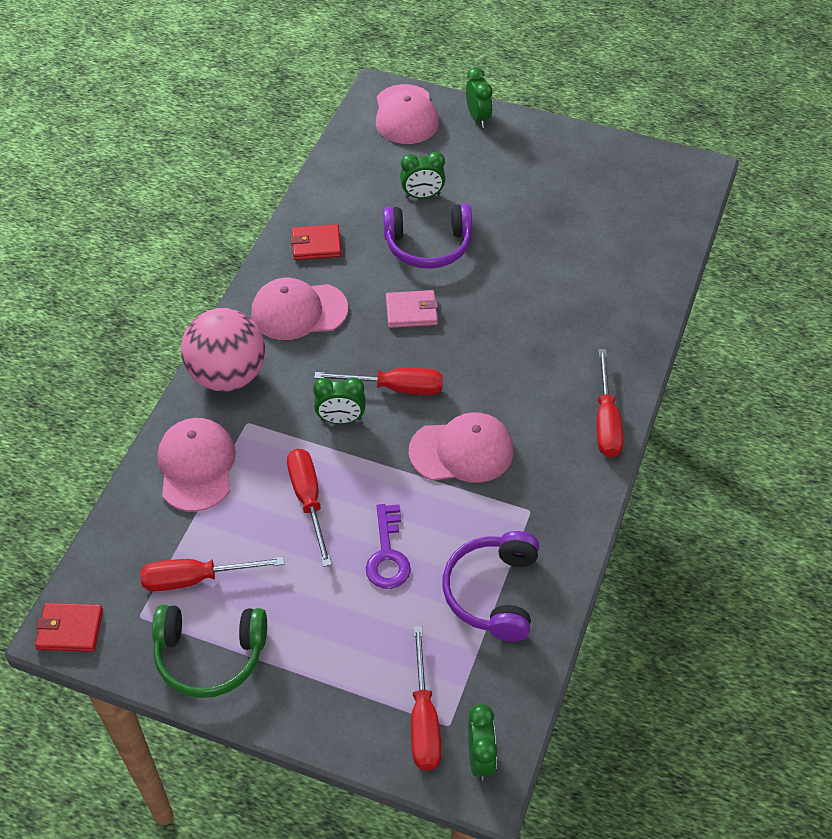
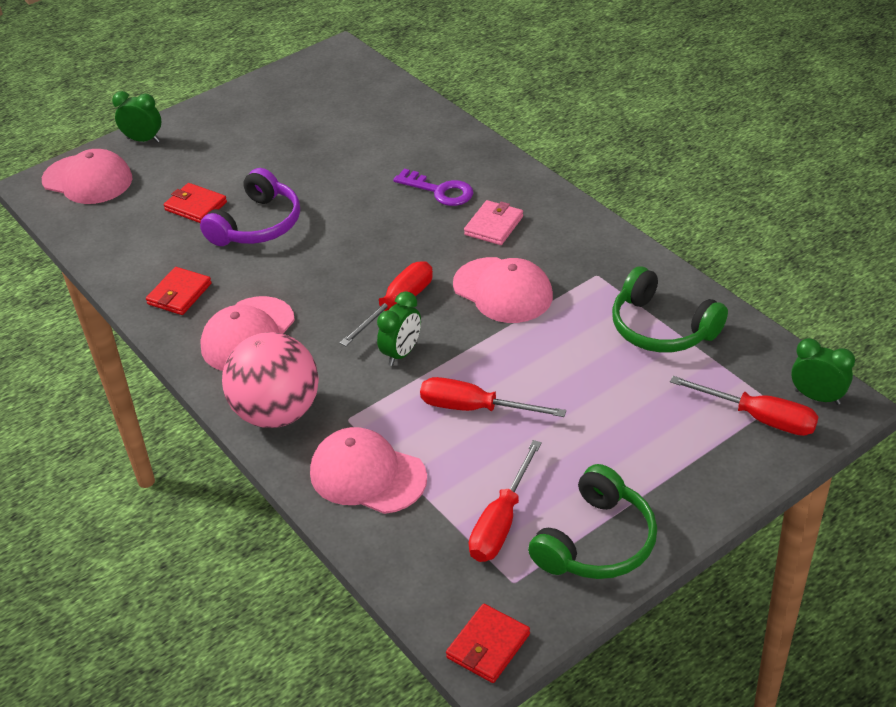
camera: 55 degrees left, 10 degrees down
(387, 554) = (575, 377): purple key -> purple key (440, 191)
(411, 311) = (322, 263): pink wallet -> pink wallet (494, 225)
(422, 195) = (196, 206): green clock -> red wallet
(462, 451) = (503, 290): pink cap -> pink cap turned 105 degrees clockwise
(492, 592) = (661, 328): purple headphones -> green headphones
(606, 421) = (543, 199): red screwdriver -> none

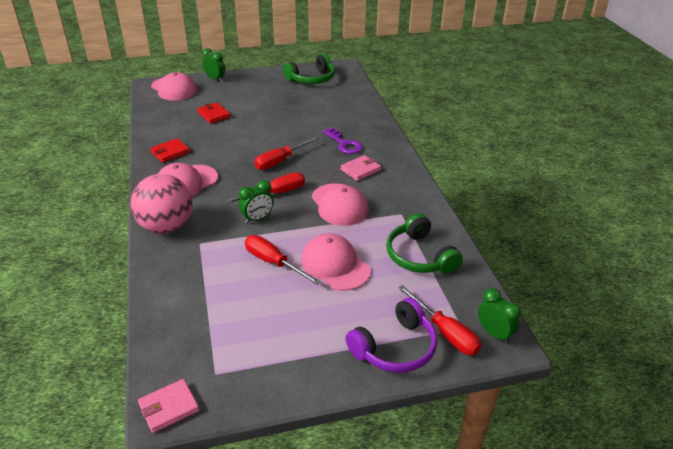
camera: 20 degrees right, 5 degrees down
(258, 225) = (236, 132): purple headphones -> purple headphones (395, 348)
(367, 475) = (185, 277): pink cap -> pink cap (335, 265)
(488, 646) = (169, 407): red wallet -> pink wallet
(501, 522) = (237, 334): red screwdriver -> red screwdriver (280, 161)
(597, 542) = (284, 370): green headphones -> green headphones (312, 79)

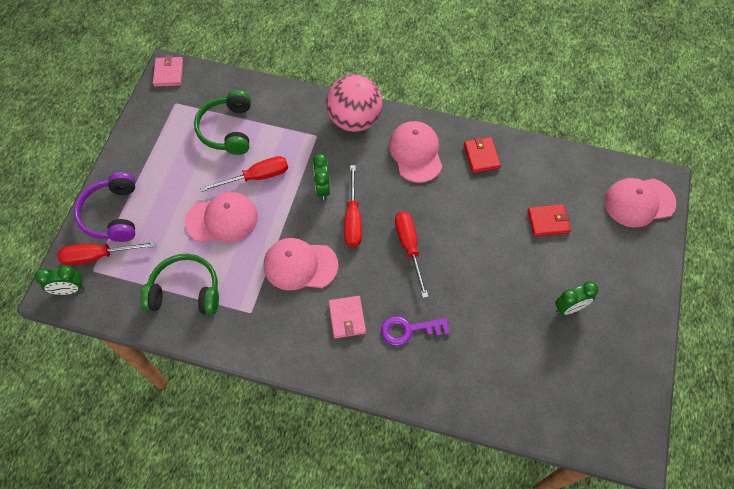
camera: 120 degrees right, 25 degrees up
(215, 79) = (652, 256): green clock -> green clock (569, 307)
(312, 79) = (605, 380): green headphones -> green headphones (227, 129)

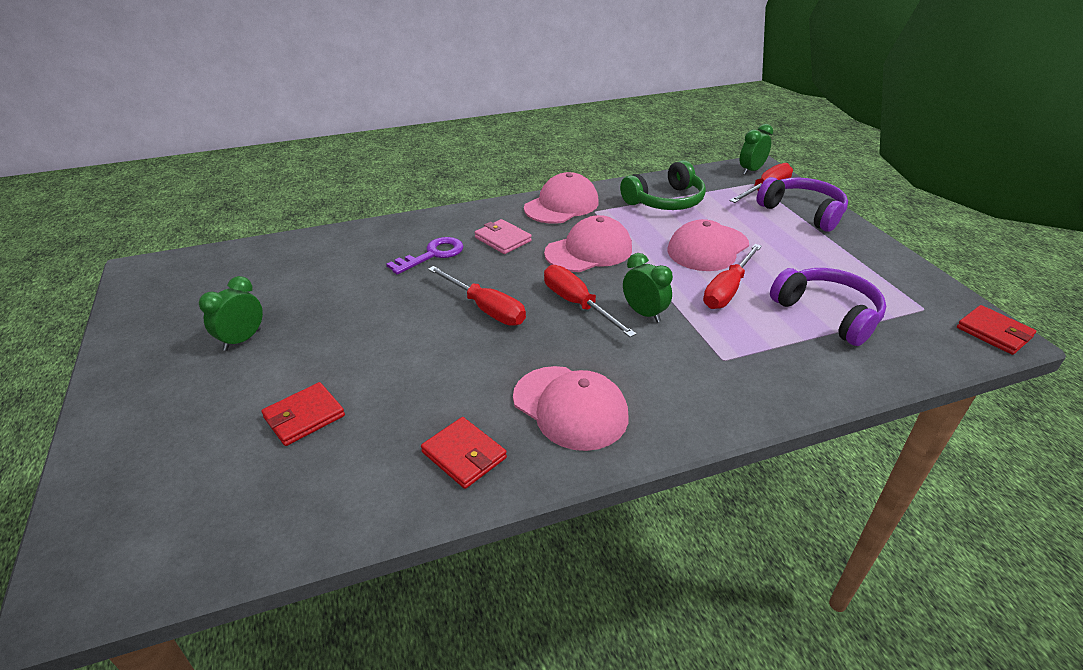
camera: 145 degrees right, 25 degrees down
(168, 73) = (994, 332): pink wallet -> red wallet
(227, 129) = (828, 313): green headphones -> purple headphones
(354, 120) = (702, 404): pink ball -> none
(639, 202) = (129, 524): pink cap -> pink cap (561, 205)

